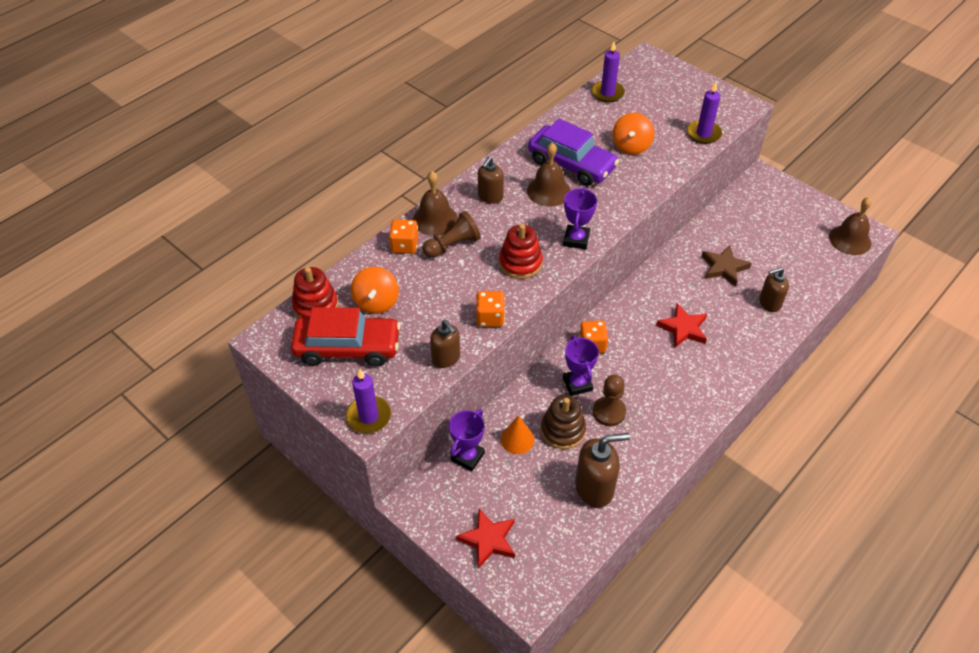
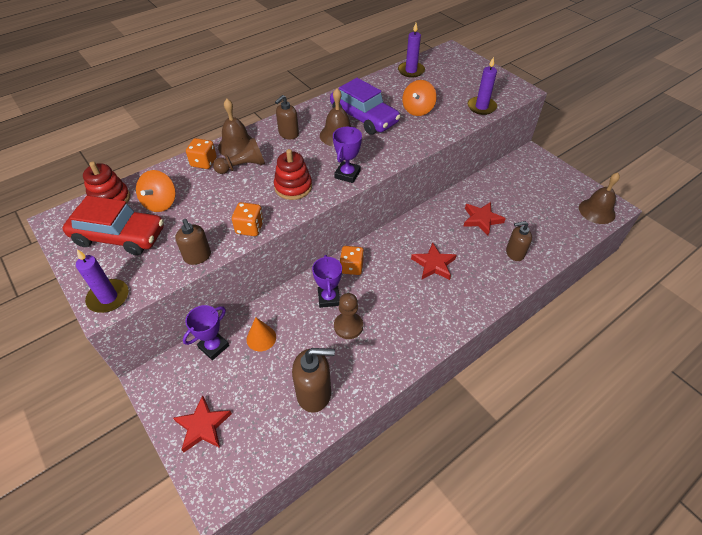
camera: 10 degrees right, 0 degrees up
(563, 430) = (303, 336): brown stacking toy -> none
(724, 267) = (481, 219): brown star -> red star

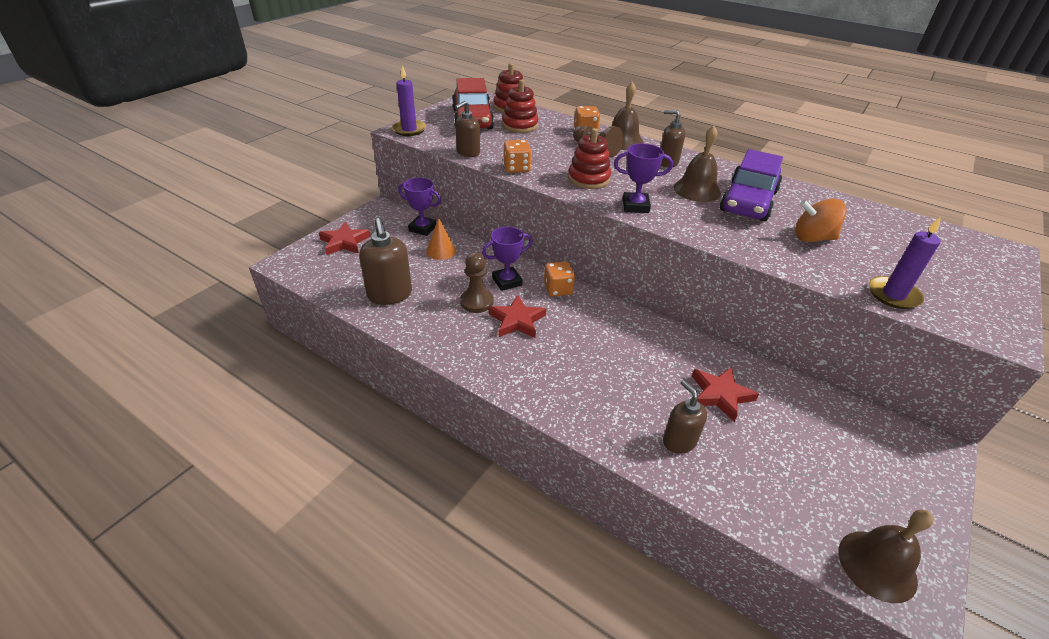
camera: 70 degrees right, 10 degrees down
(160, 203) = (520, 125): orange spinning top -> red stacking toy
(411, 71) = (895, 221): purple candle -> none
(433, 264) = (603, 355): red star -> red star (517, 320)

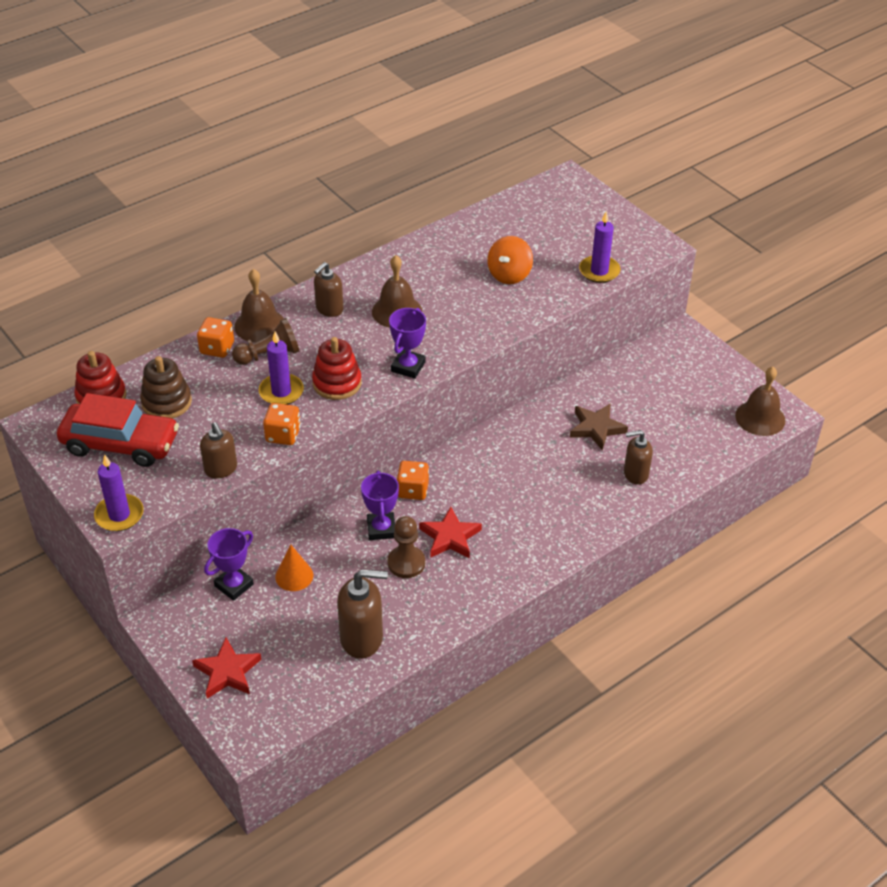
camera: 70 degrees left, 5 degrees up
(520, 125) = (166, 402): red stacking toy -> brown stacking toy
(561, 160) = (281, 392): none -> purple candle
(720, 395) = (596, 428): red star -> brown star
(748, 201) = (433, 285): purple car -> none

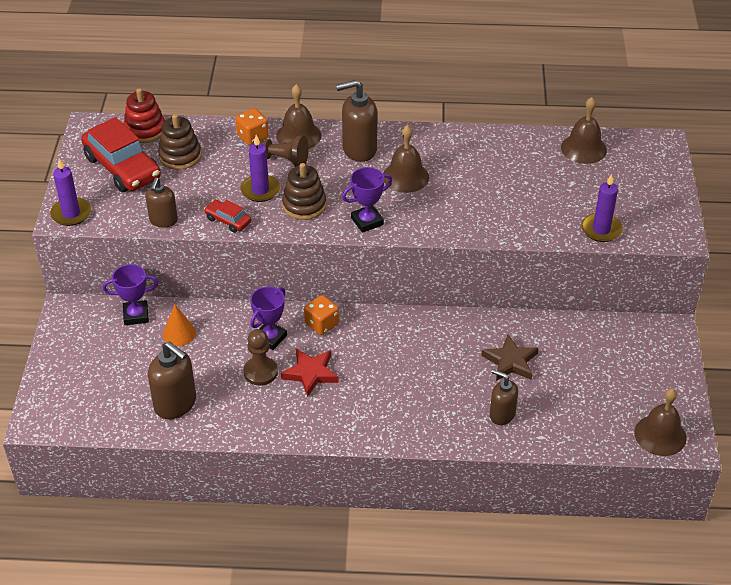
camera: 40 degrees right, 0 degrees up
(227, 672) = (71, 369): red star -> none
(283, 435) = (228, 220): orange dice -> red car
(329, 309) = (359, 149): brown soap dispenser -> brown soap dispenser, size x1.56
(337, 383) = (304, 205): red stacking toy -> brown stacking toy
(509, 275) = (523, 194): orange spinning top -> none
(513, 213) = (583, 148): none -> brown bell

